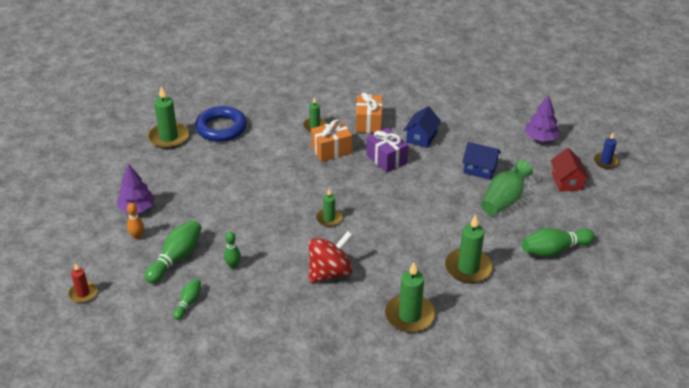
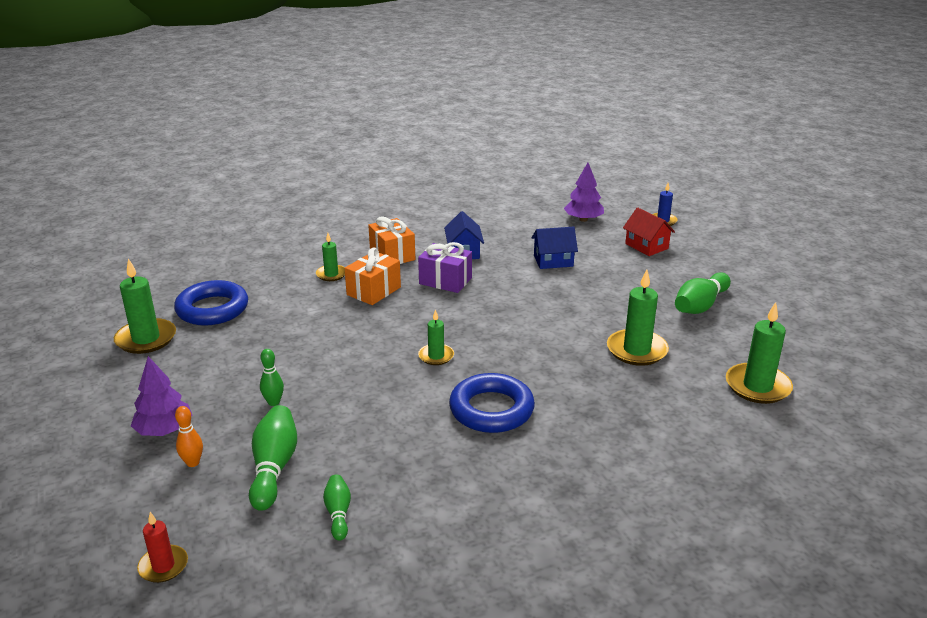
camera: 30 degrees left, 10 degrees down
(233, 265) = (362, 447): green bowling pin -> green bowling pin (273, 402)
(330, 272) = (491, 409): red spinning top -> blue ring
(409, 315) = (625, 418): green candle -> green candle (757, 386)
(504, 200) = (606, 280): green vase -> none

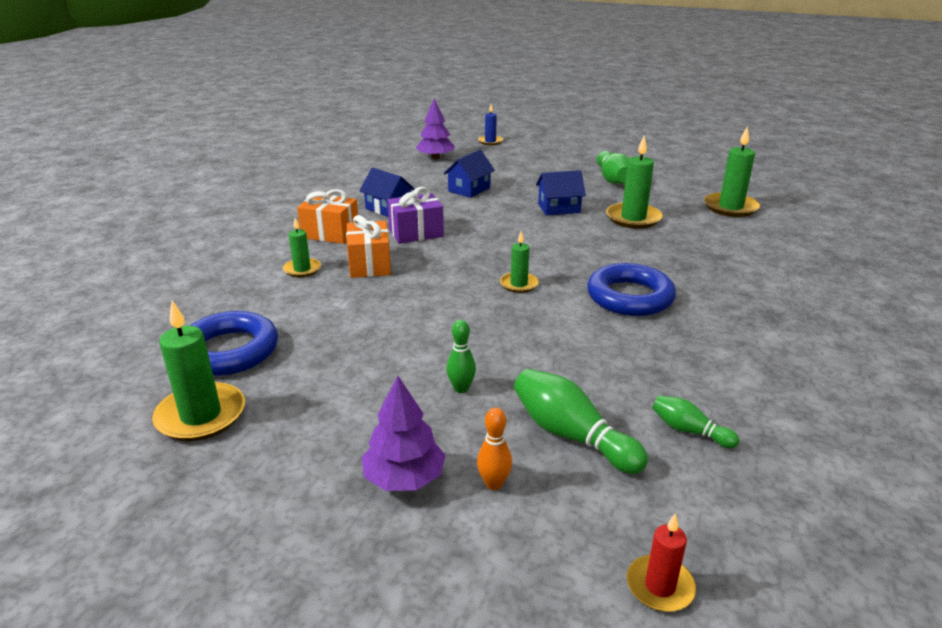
camera: 45 degrees left, 0 degrees up
(591, 311) = (559, 208): none -> blue house
(646, 246) = (511, 159): red house -> none

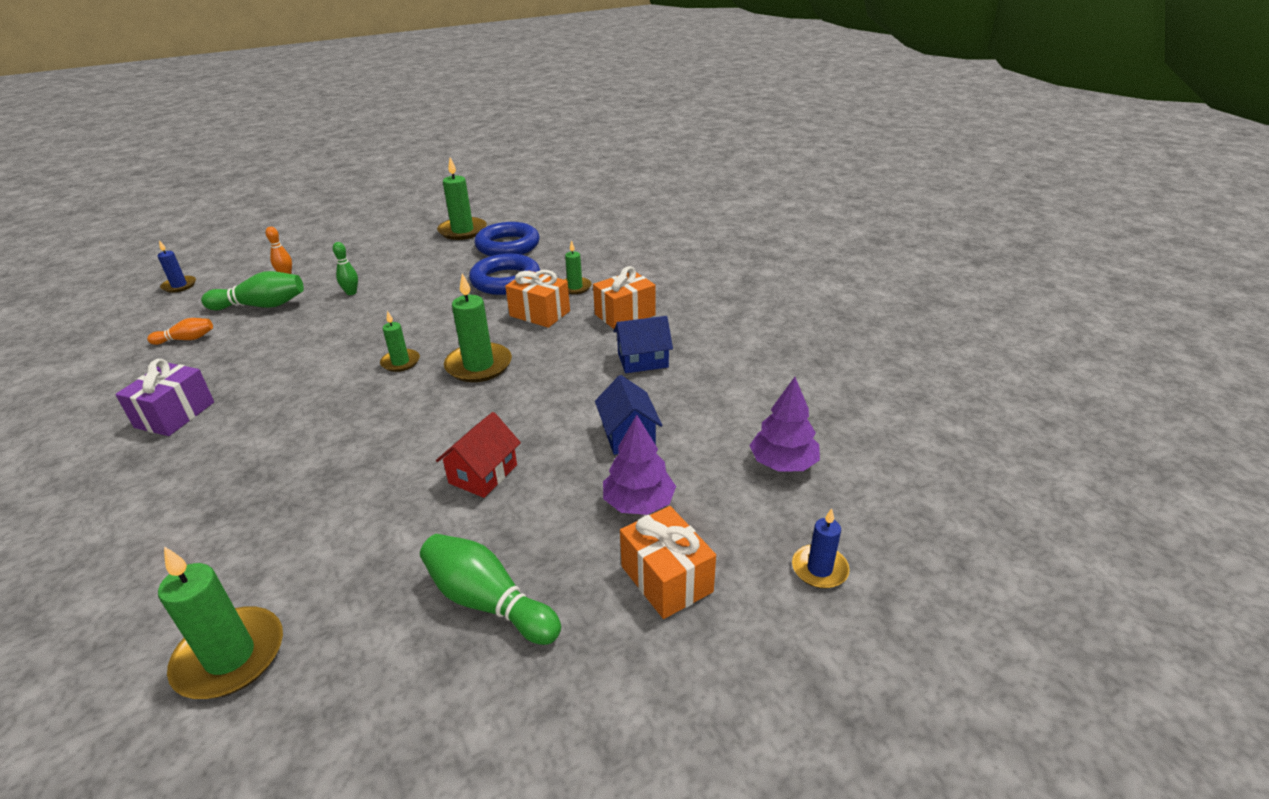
camera: 130 degrees right, 5 degrees up
(404, 478) = (332, 259): purple tree -> purple tree (639, 503)
(416, 233) = (564, 354): purple gift -> purple gift (175, 415)
(541, 158) = (666, 579): none -> orange gift
(559, 208) = (483, 474): blue house -> red house
(630, 297) = (289, 403): blue ring -> blue ring (505, 281)
(633, 218) = (371, 518): green candle -> green candle (479, 365)
(660, 586) = (179, 286): red candle -> blue candle
(689, 431) = (186, 339): green bowling pin -> orange bowling pin

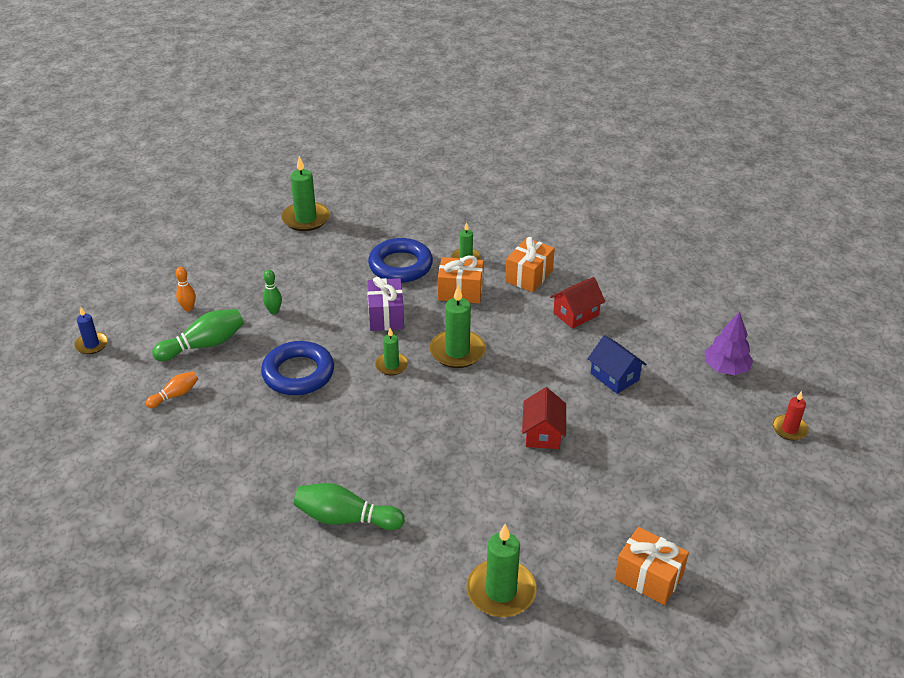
camera: 25 degrees left, 5 degrees up
(175, 415) = (256, 460): purple gift -> purple gift (386, 316)
(488, 602) = (622, 509): green bowling pin -> green bowling pin (345, 518)
(508, 246) = (366, 227): blue ring -> blue ring (298, 373)
(639, 503) = (659, 422): purple tree -> none
(643, 360) = (576, 314): blue house -> red house
(666, 579) = (712, 462): orange gift -> orange gift (648, 577)
(819, 569) = (789, 429): blue candle -> red candle

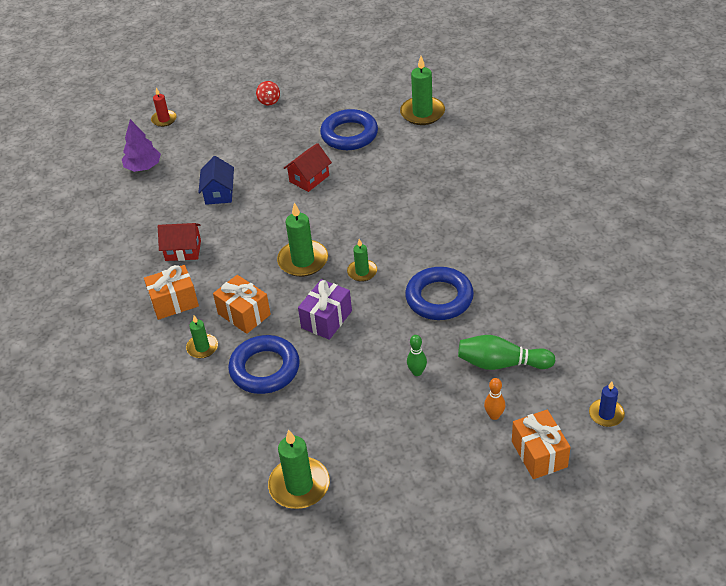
camera: 140 degrees left, 5 degrees up
(175, 395) = (551, 323): orange bowling pin -> none
(345, 518) = (481, 182): green bowling pin -> none
(559, 511) = (349, 134): none -> blue ring
(648, 577) = (339, 89): orange gift -> orange gift (539, 454)
(711, 513) = (269, 101): none -> red spinning top

